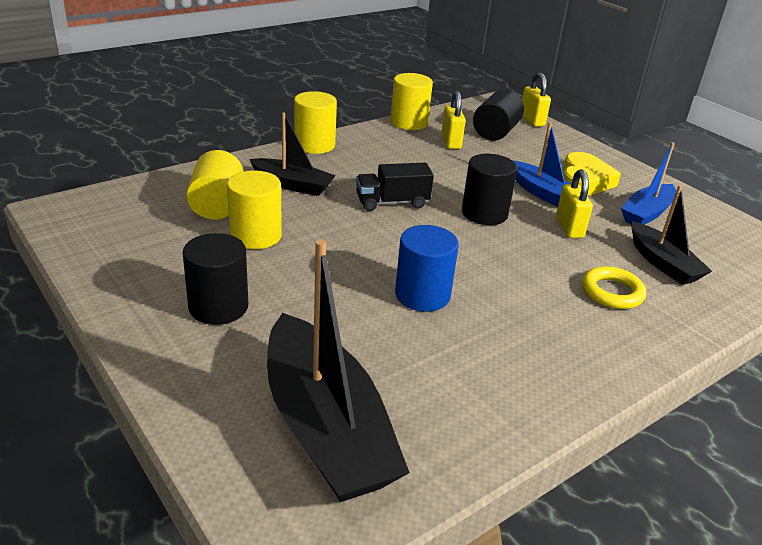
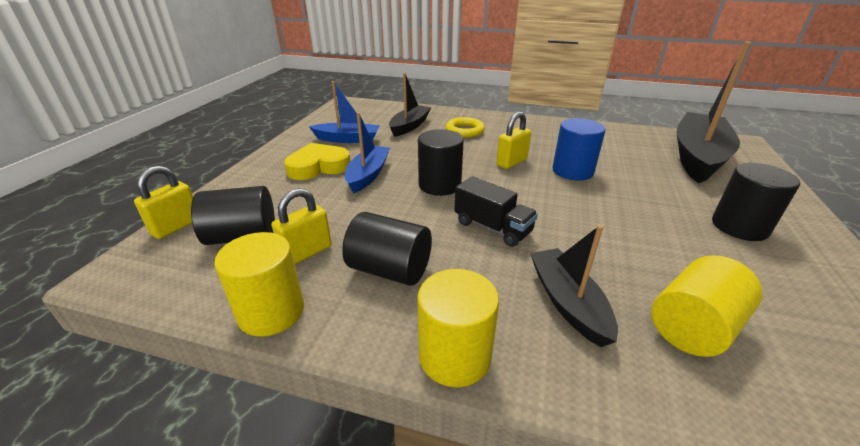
camera: 125 degrees left, 0 degrees up
(256, 236) = (667, 264): yellow cylinder -> none
(399, 155) = (390, 270): none -> black cylinder
(569, 228) = (409, 155): yellow padlock -> yellow padlock (511, 162)

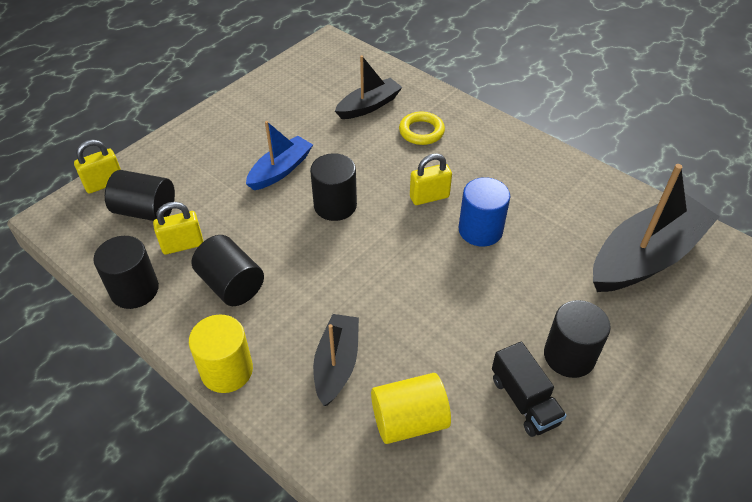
camera: 25 degrees right, 15 degrees up
(271, 312) = (134, 290): yellow cylinder -> black cylinder
(318, 167) = (244, 144): yellow heart -> none
(348, 139) = (293, 110): blue boat -> none
(492, 227) = (341, 272): black truck -> black truck (524, 400)

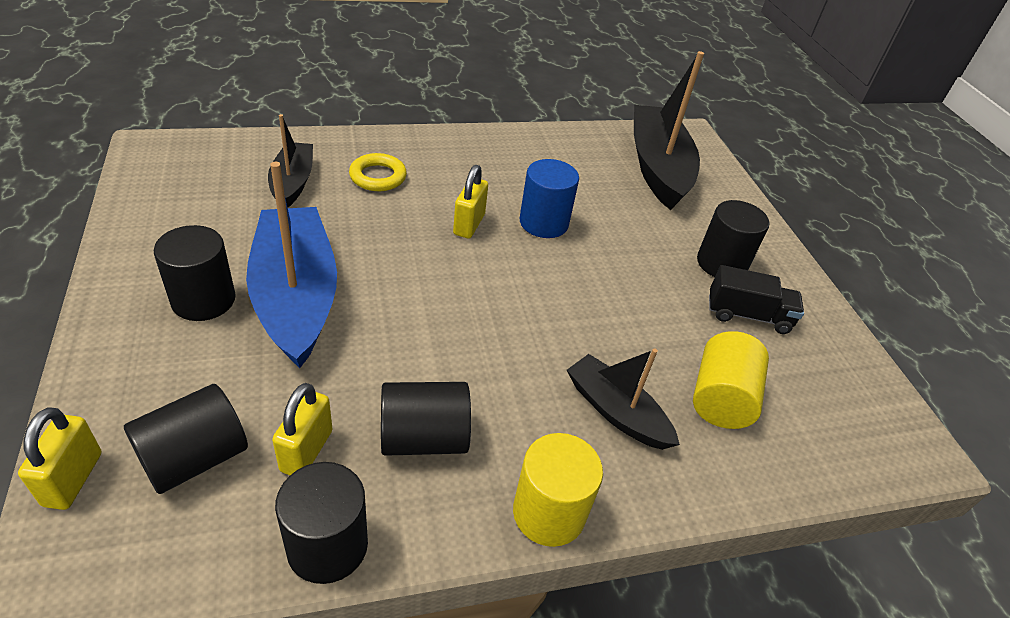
camera: 60 degrees left, 5 degrees down
(280, 170) = (296, 296): blue boat -> blue boat, size x1.77
(335, 205) = (403, 288): black cylinder -> black cylinder (203, 300)

